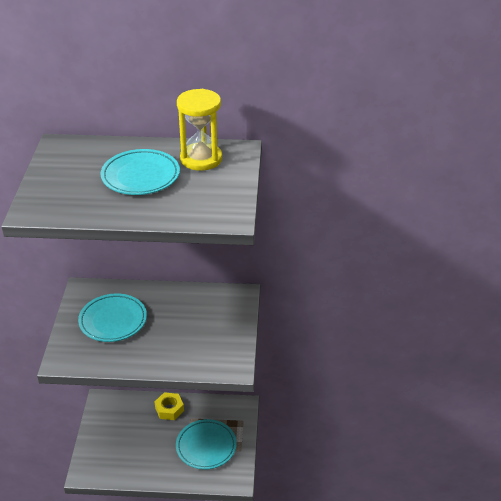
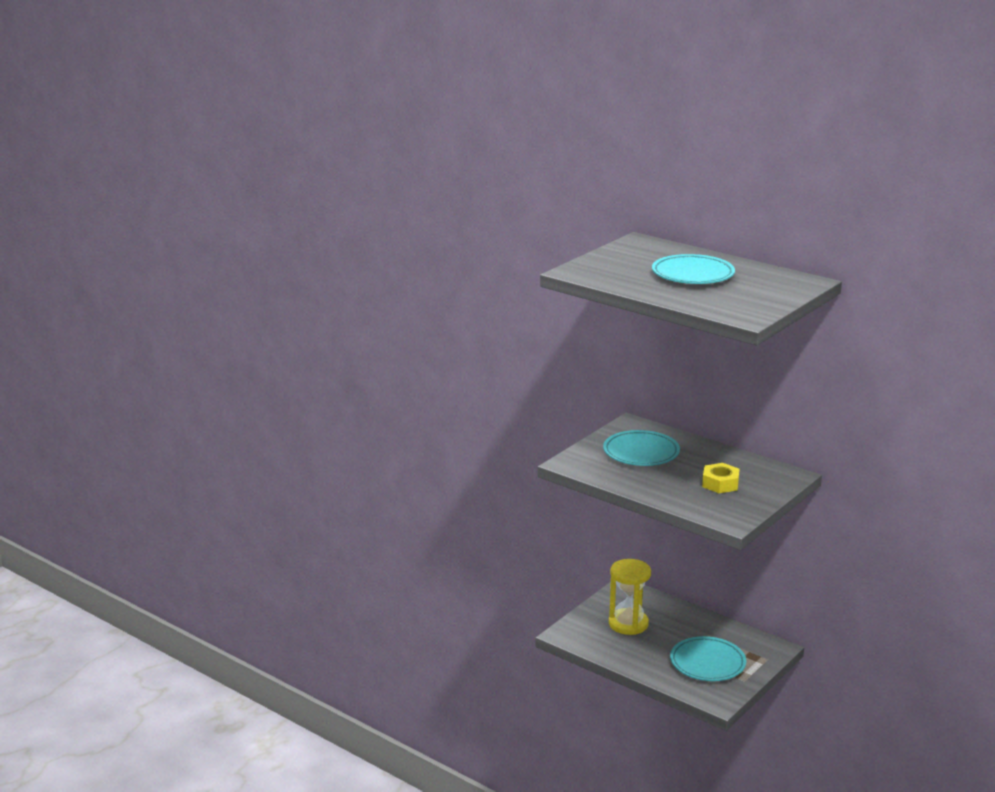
camera: 35 degrees right, 15 degrees down
(169, 409) = (691, 620): yellow nut -> yellow nut (720, 484)
(201, 159) = (764, 278): yellow hourglass -> yellow hourglass (628, 624)

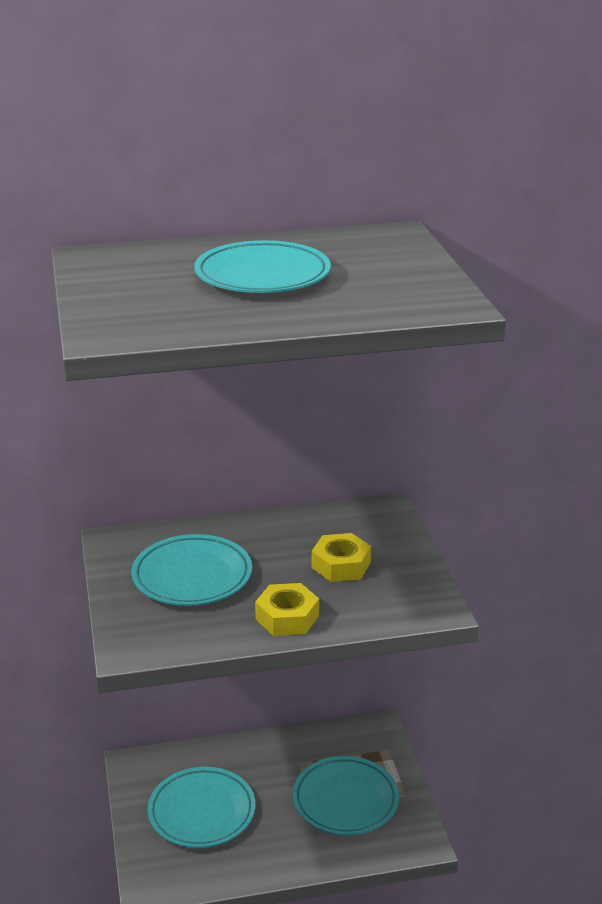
camera: 50 degrees left, 5 degrees up
(628, 624) = (202, 812): yellow hourglass -> turquoise plate
(654, 488) = (287, 617): none -> yellow nut

